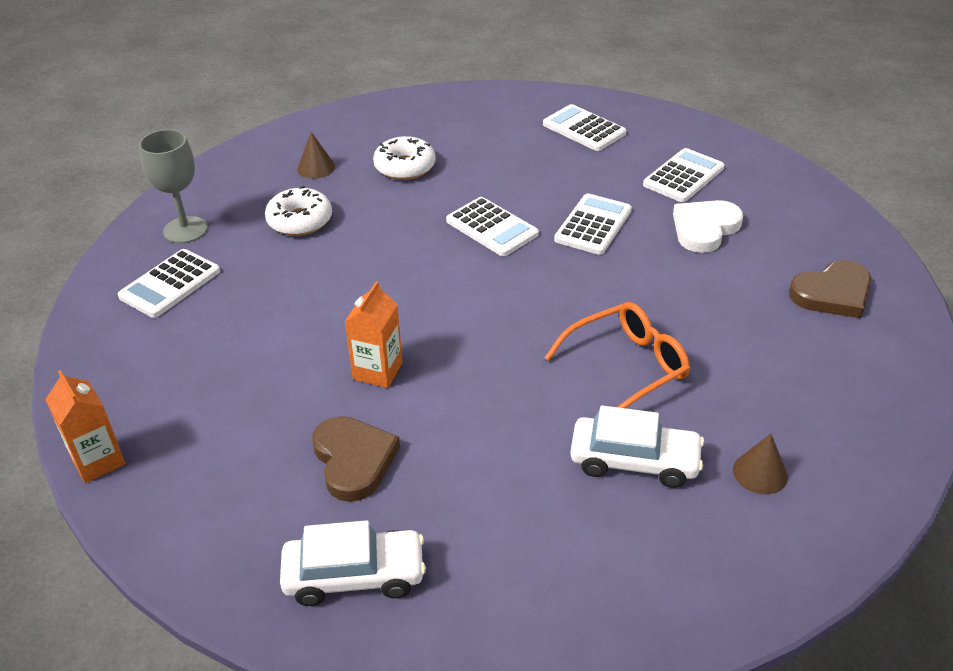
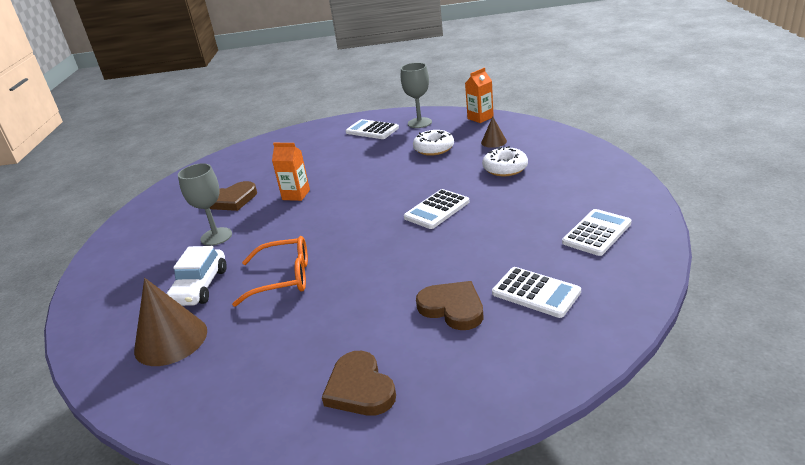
camera: 90 degrees right, 10 degrees down
(98, 461) = (252, 145): orange carton -> orange carton (480, 118)
(354, 576) = (162, 213): white car -> none
(485, 464) = (216, 236): none -> grey goblet
(593, 225) = (447, 251): white calculator -> none
(627, 367) = (283, 278): orange glasses -> orange glasses turned 60 degrees counterclockwise
(704, 228) = (452, 308): white heart -> brown heart
(760, 473) = (171, 340): brown cone -> brown cone, size x1.93

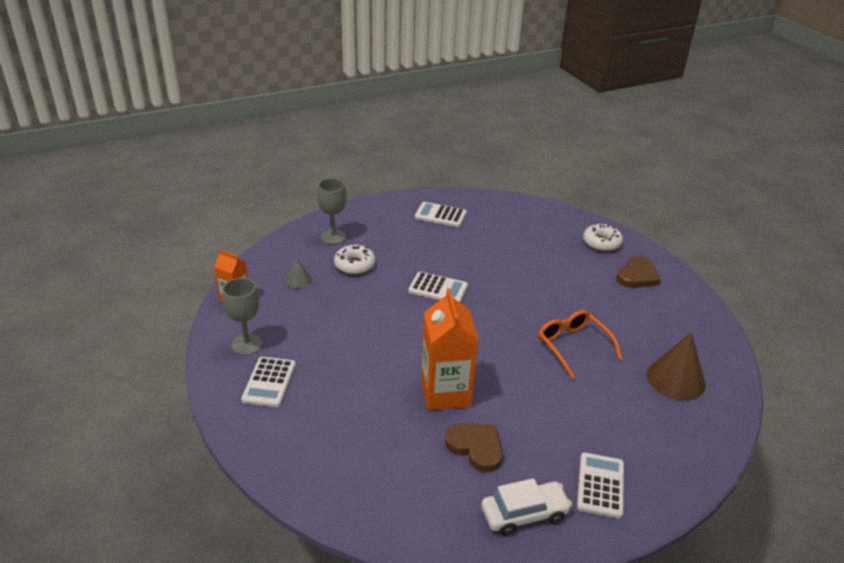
camera: 120 degrees left, 5 degrees up
(200, 287) = (616, 394): white car -> white car (524, 514)
(216, 236) = (546, 423): grey goblet -> grey goblet (333, 237)
(296, 195) = (445, 393): orange carton -> orange carton, size x1.80
(434, 148) = (318, 317): white donut -> white donut (601, 243)
(452, 308) = (550, 257): brown heart -> none
(493, 142) = (298, 280): brown cone -> grey cone
(536, 293) = (516, 230): white calculator -> white calculator (600, 485)

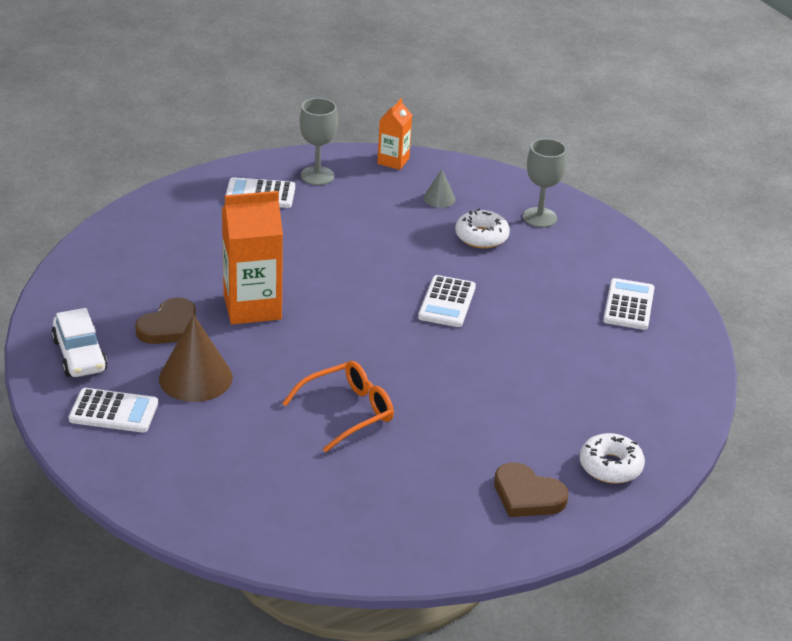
camera: 85 degrees right, 0 degrees up
(675, 379) = (292, 500): brown cone -> brown cone (195, 378)

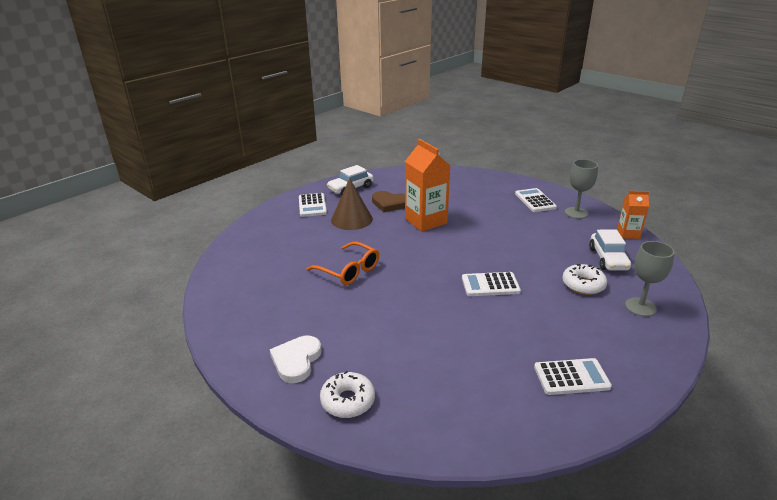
camera: 75 degrees right, 5 degrees down
(439, 198) = (608, 259): grey cone -> white car
(527, 495) = (296, 361): brown heart -> white heart

